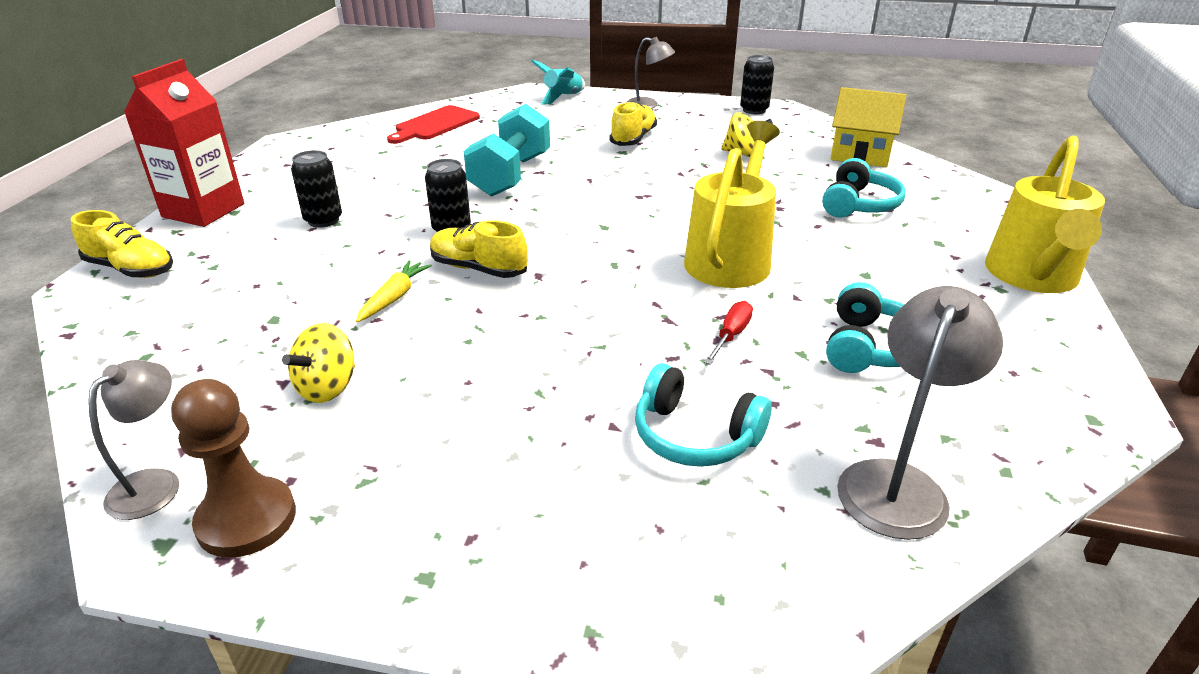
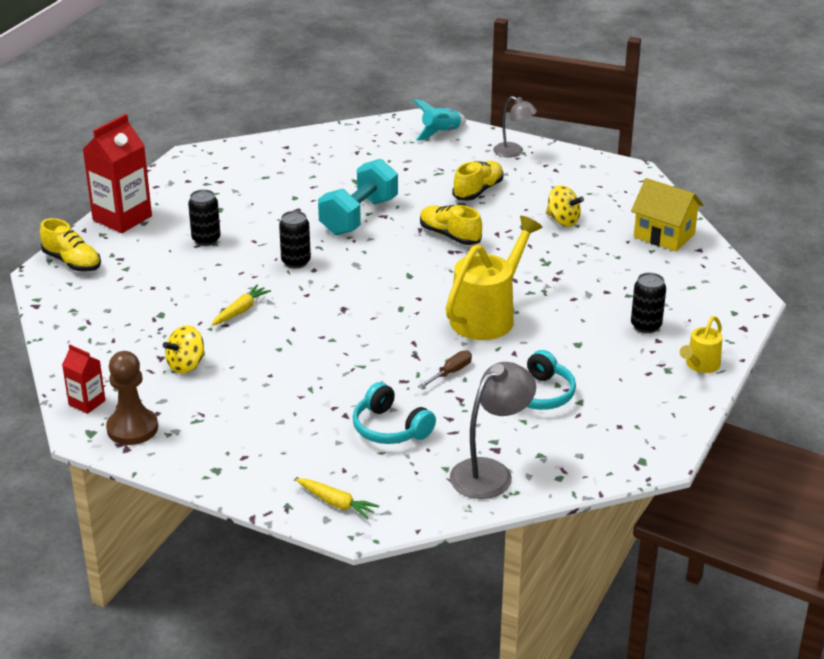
camera: 15 degrees right, 0 degrees up
(155, 483) = (87, 403): grey lamp -> red carton
(435, 125) = (316, 152): red cutting board -> none
(478, 269) = (304, 297): yellow shoe -> yellow shoe (450, 235)
(680, 605) = (336, 503): none -> yellow carrot
(731, 335) = (450, 372): red screwdriver -> brown screwdriver
(754, 110) = (607, 171): black can -> black can (646, 326)
(858, 205) = (621, 285): turquoise headphones -> none
(1032, 278) = (700, 366): yellow watering can -> yellow watering can, size x0.51

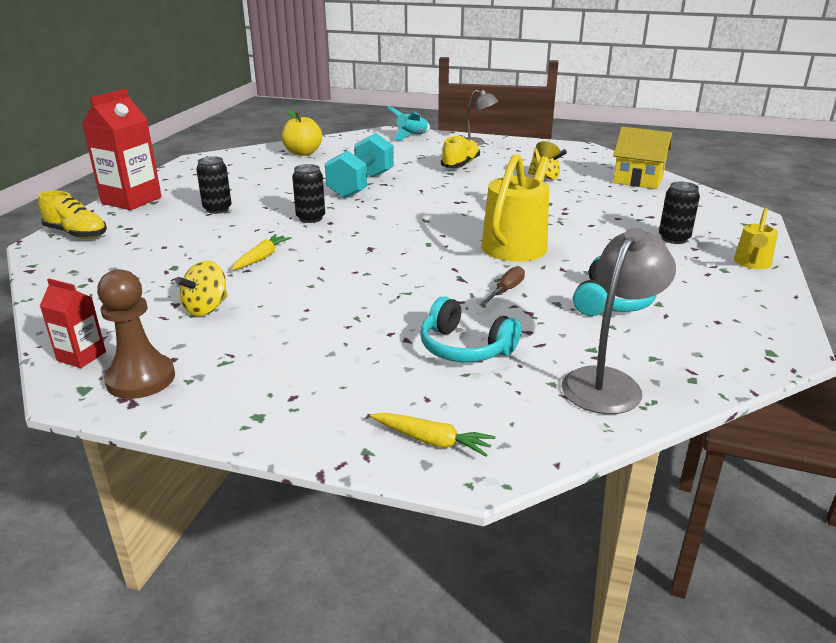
camera: 10 degrees left, 5 degrees down
(308, 154) = (303, 153): none -> yellow apple
(450, 235) = (450, 192): yellow shoe -> none

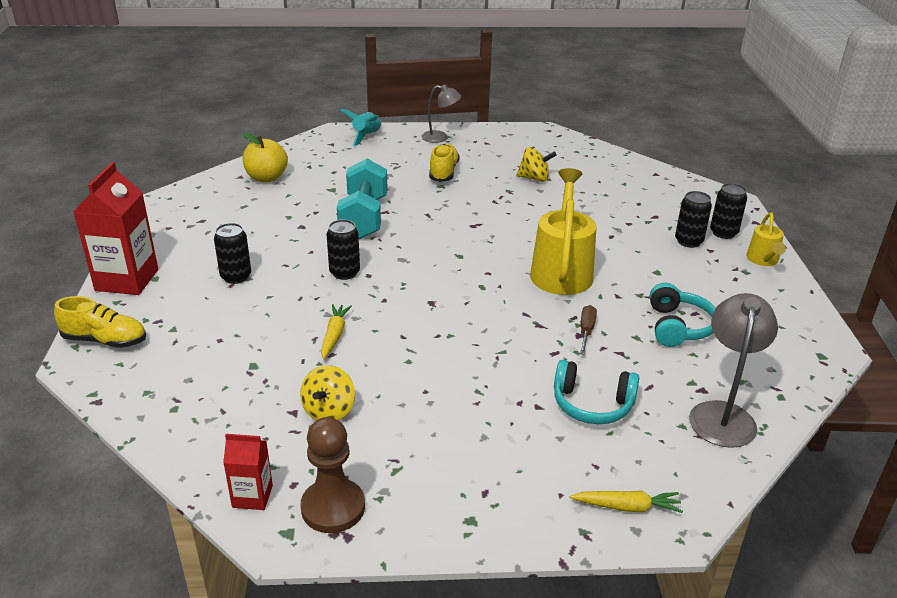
camera: 20 degrees left, 5 degrees up
(638, 180) = (620, 170): yellow house -> none
(719, 237) = (723, 233): none -> black can

